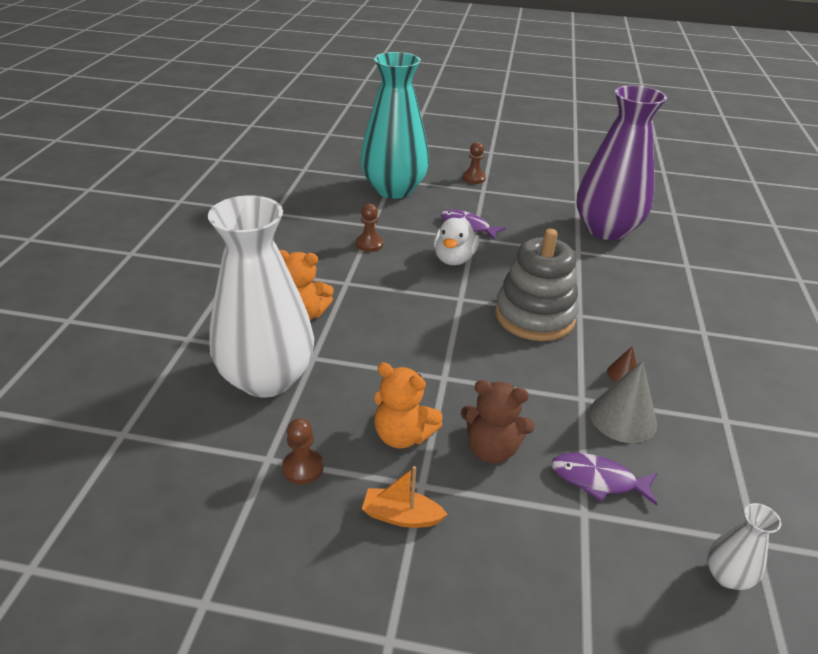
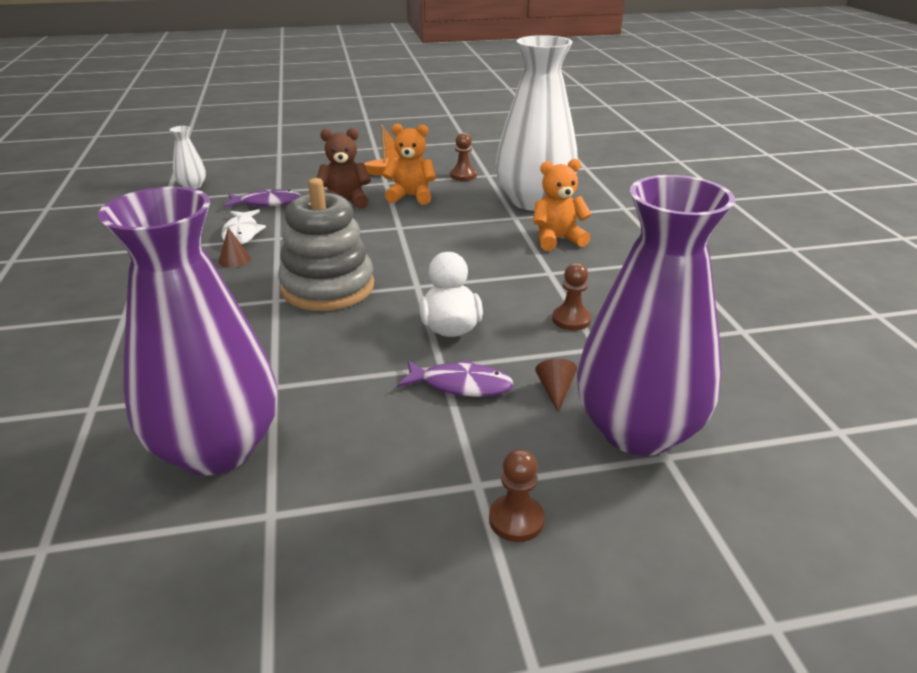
camera: 160 degrees right, 5 degrees down
(394, 189) = (637, 430): turquoise vase -> purple vase
(417, 212) = (555, 391): none -> brown cone
(623, 417) = (241, 233): grey cone -> white fish

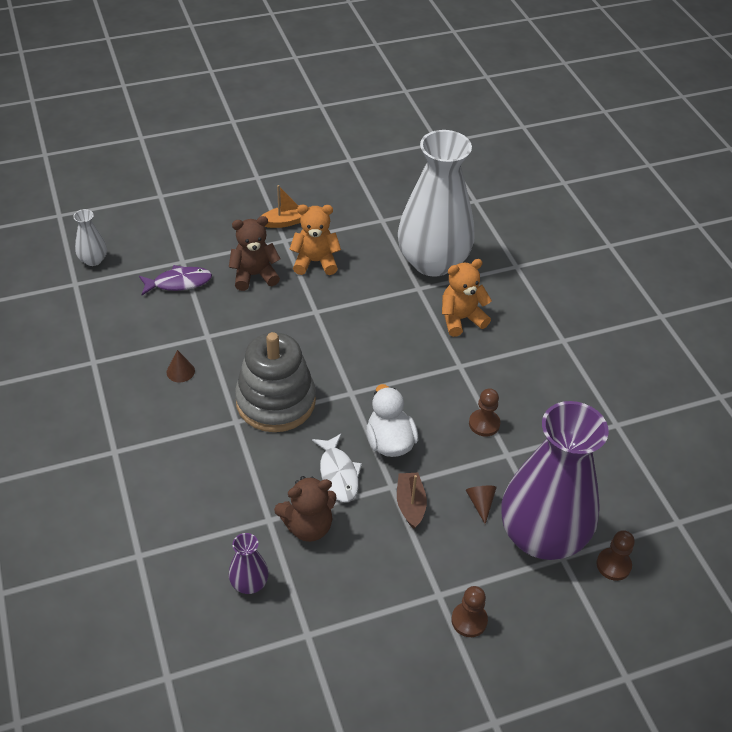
camera: 10 degrees left, 15 degrees up
(216, 448) = (249, 583): purple vase -> purple vase, size x0.40
(241, 233) = (172, 332): white fish -> white fish (338, 474)
(320, 396) = (308, 526): none -> brown teddy bear
(461, 385) = (410, 504): purple fish -> brown boat
(463, 176) = (358, 223): brown pawn -> brown pawn (613, 565)

